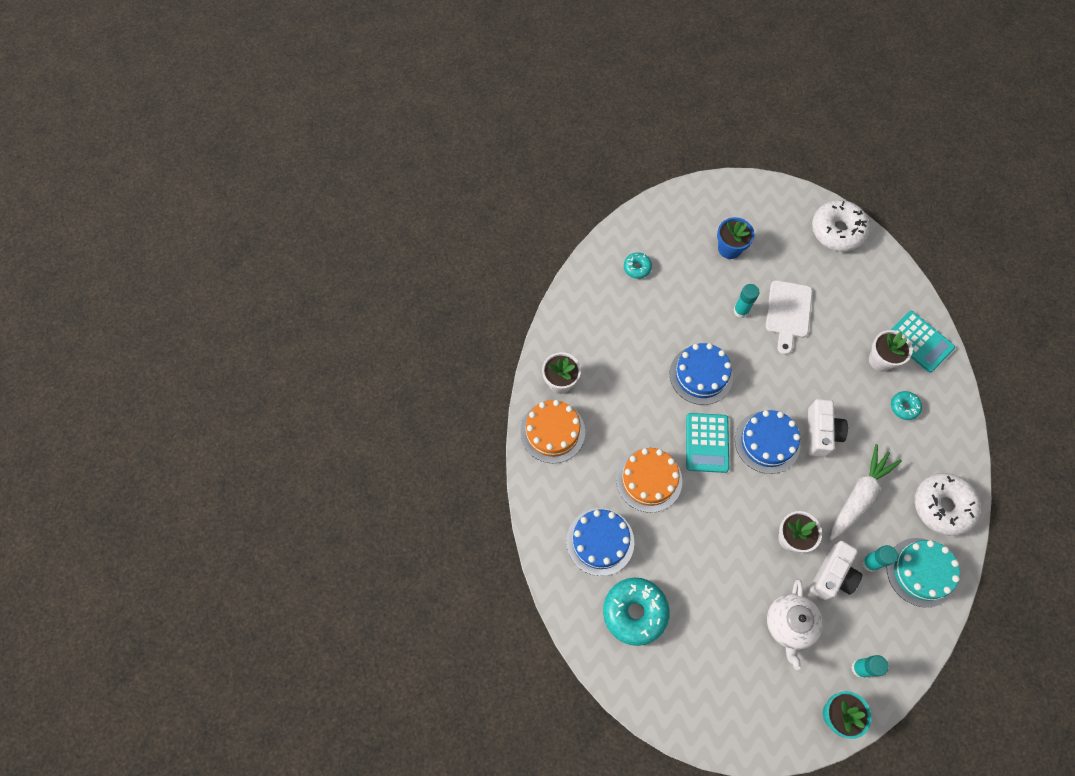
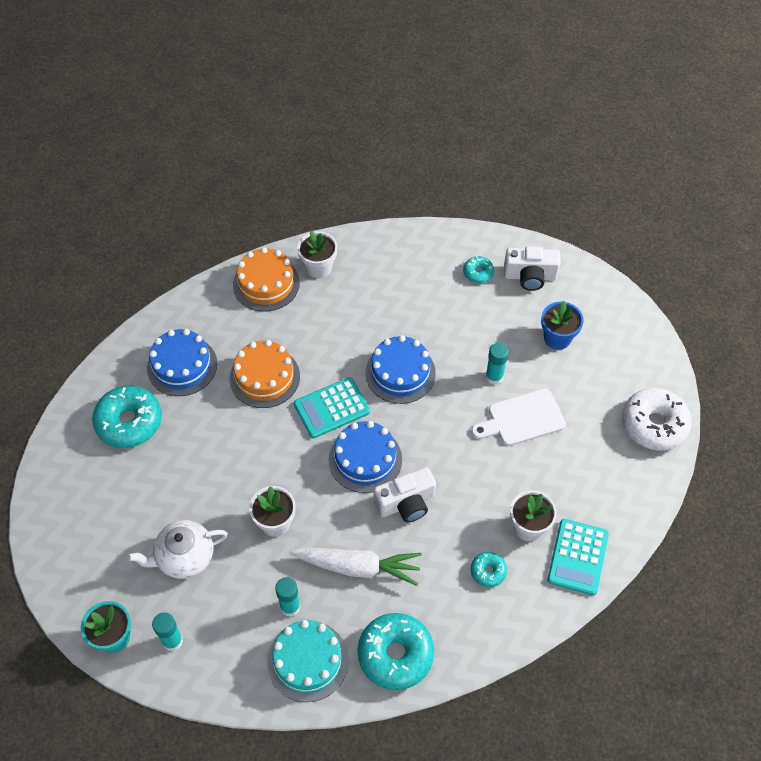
camera: 60 degrees right, 10 degrees down
(832, 575) = (257, 576): white camera -> white camera (530, 276)
(942, 506) = (395, 654): white donut -> turquoise donut

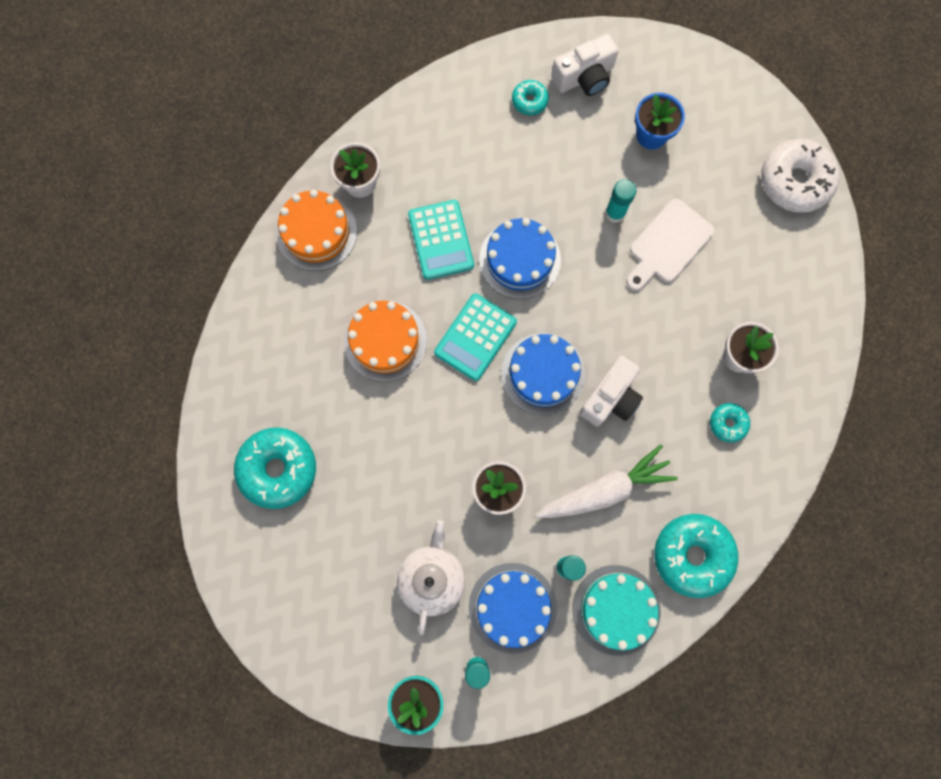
camera: 30 degrees left, 20 degrees up
(182, 366) = (290, 376): blue cake -> blue cake (512, 607)
(184, 557) = (432, 578): white teapot -> white teapot turned 150 degrees clockwise
(577, 557) = (800, 361): turquoise calculator -> turquoise calculator (441, 240)

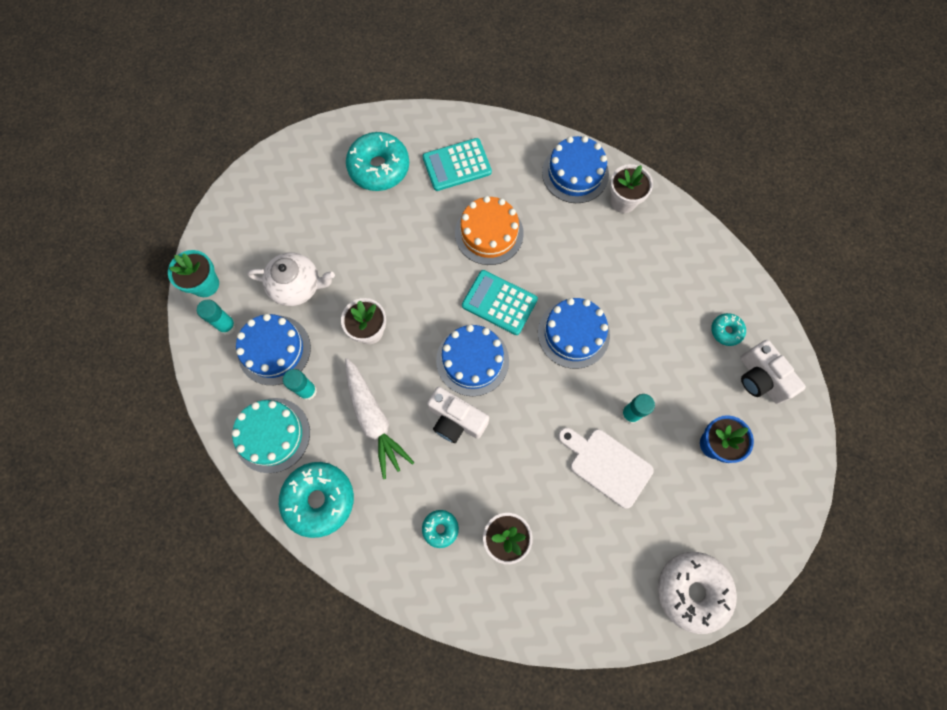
camera: 85 degrees right, 5 degrees down
(316, 232) = (575, 173): orange cake -> blue cake
(441, 240) = (582, 268): turquoise calculator -> turquoise calculator (457, 165)

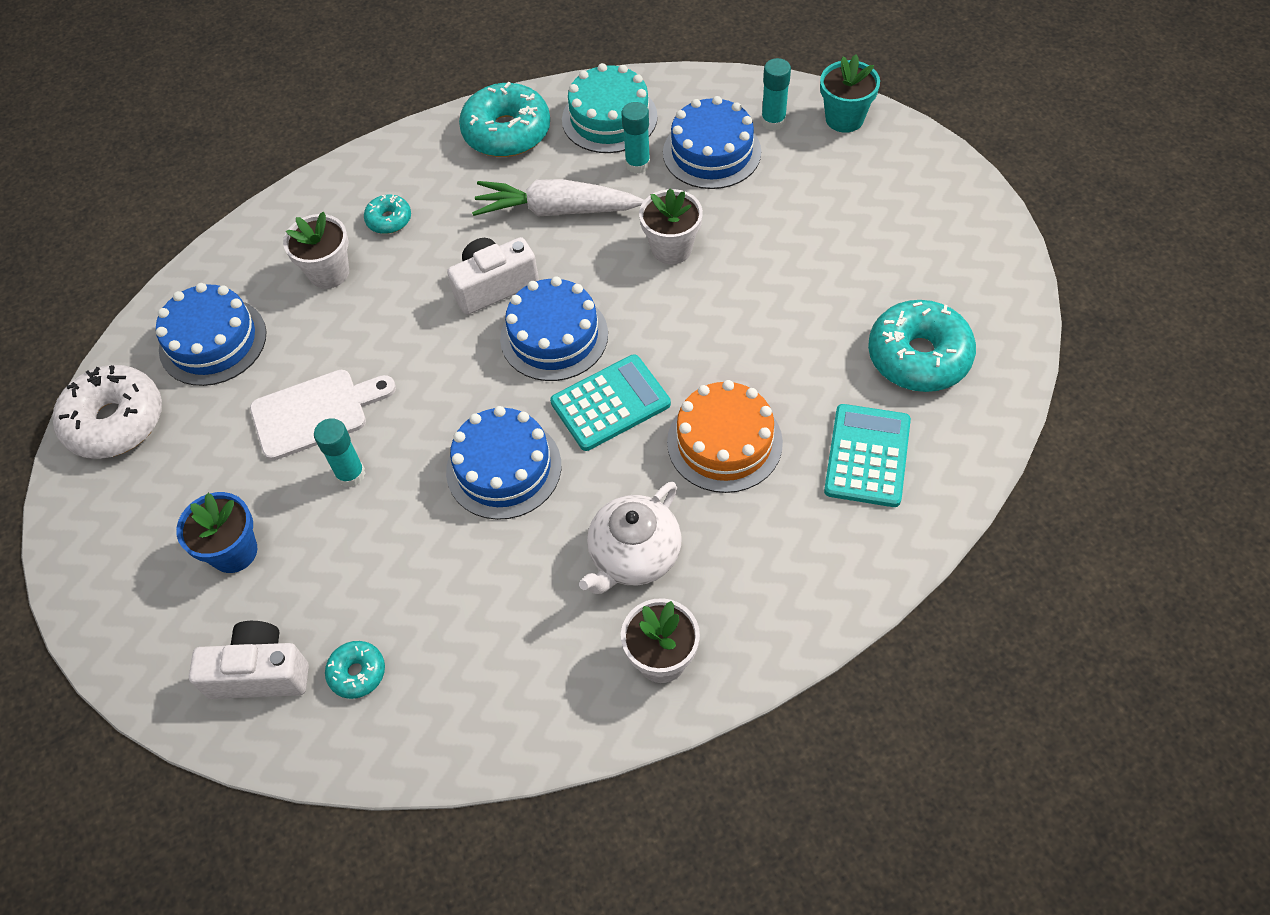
camera: 125 degrees right, 15 degrees down
(297, 286) = (783, 201): white teapot -> white teapot (634, 555)
(575, 173) = (755, 615): blue cake -> blue cake (213, 341)

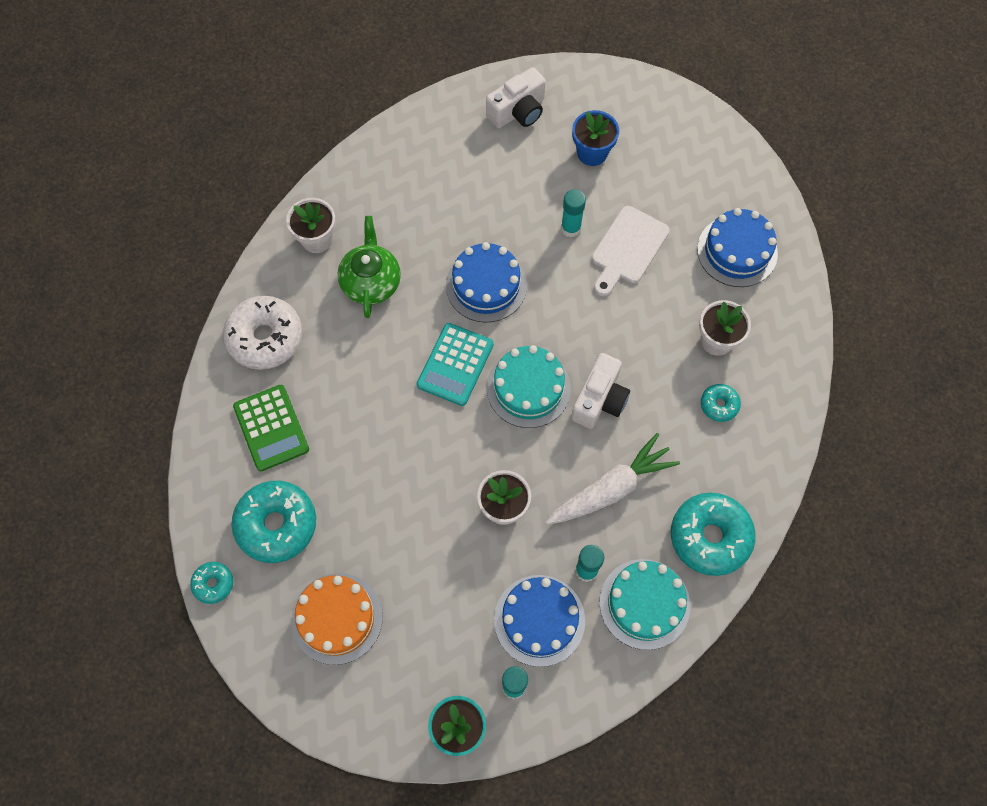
camera: 140 degrees right, 10 degrees up
(115, 421) = (736, 173): white donut -> white donut (265, 338)
(357, 673) = (469, 140): turquoise donut -> turquoise donut (213, 584)
(554, 336) = (528, 388): blue cake -> turquoise cake
(634, 555) = (371, 282): white teapot -> green teapot
(724, 442) = (366, 382): orange cake -> orange cake (337, 618)
(867, 456) = (271, 428): turquoise calculator -> green calculator

